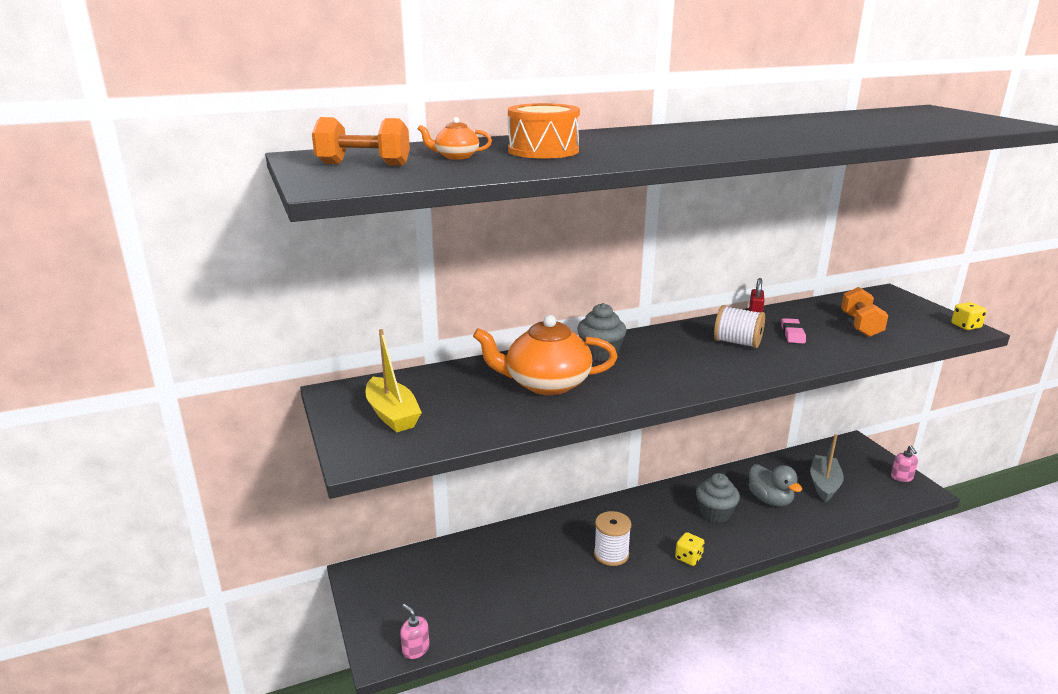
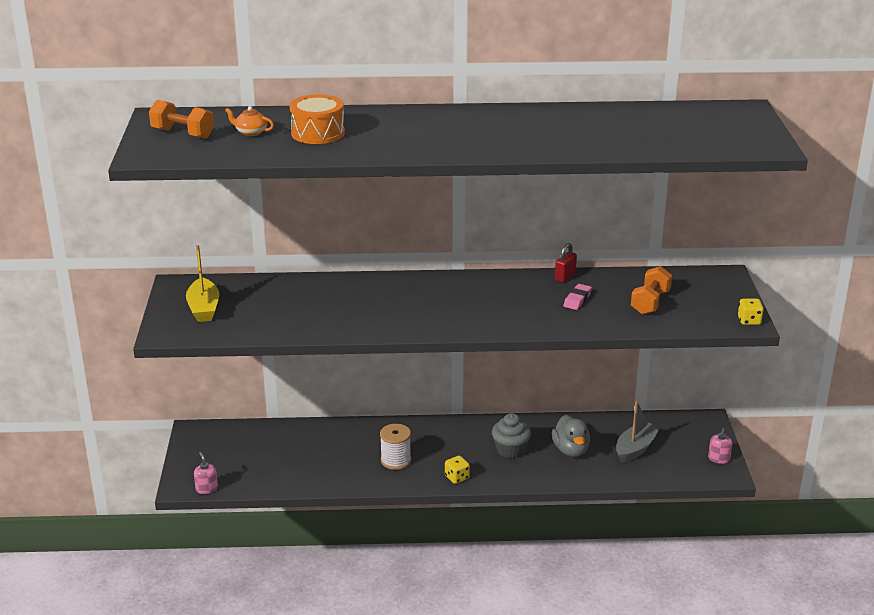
camera: 20 degrees right, 5 degrees up
(546, 383) = (330, 305): orange teapot -> none
(600, 353) = (396, 288): grey cupcake -> none
(737, 343) = (519, 299): white spool -> none

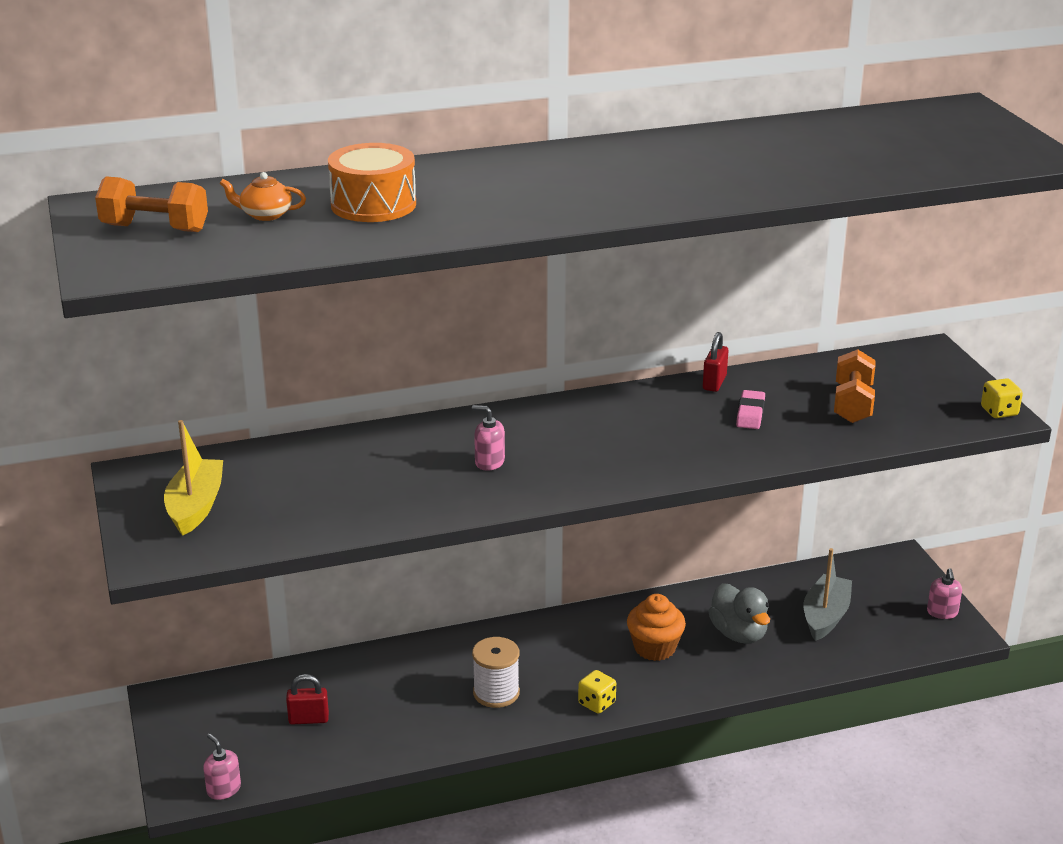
camera: 15 degrees left, 0 degrees up
(204, 308) = (195, 506): yellow boat -> yellow boat turned 150 degrees counterclockwise
(273, 457) = (308, 719): none -> red padlock
(392, 307) = (489, 462): none -> pink soap dispenser
(510, 450) = (654, 648): grey cupcake -> orange cupcake

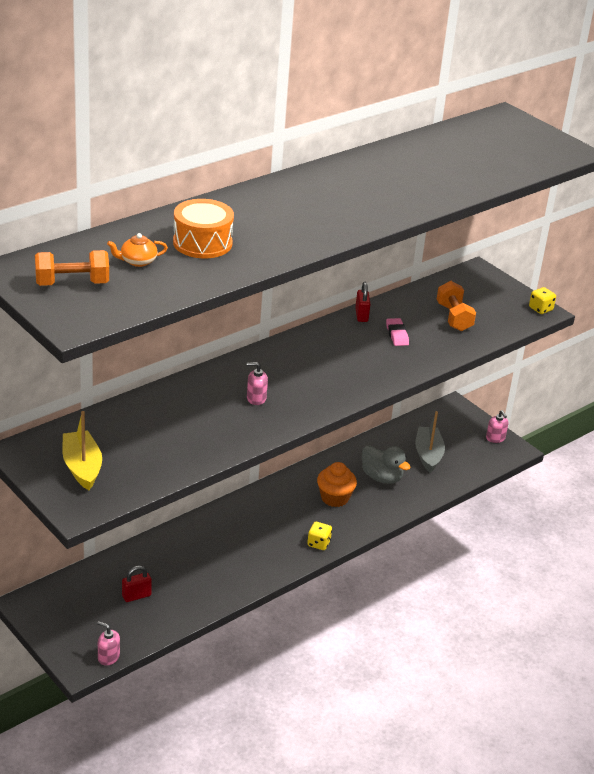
camera: 25 degrees left, 5 degrees up
(496, 693) = (250, 550): white spool -> none

